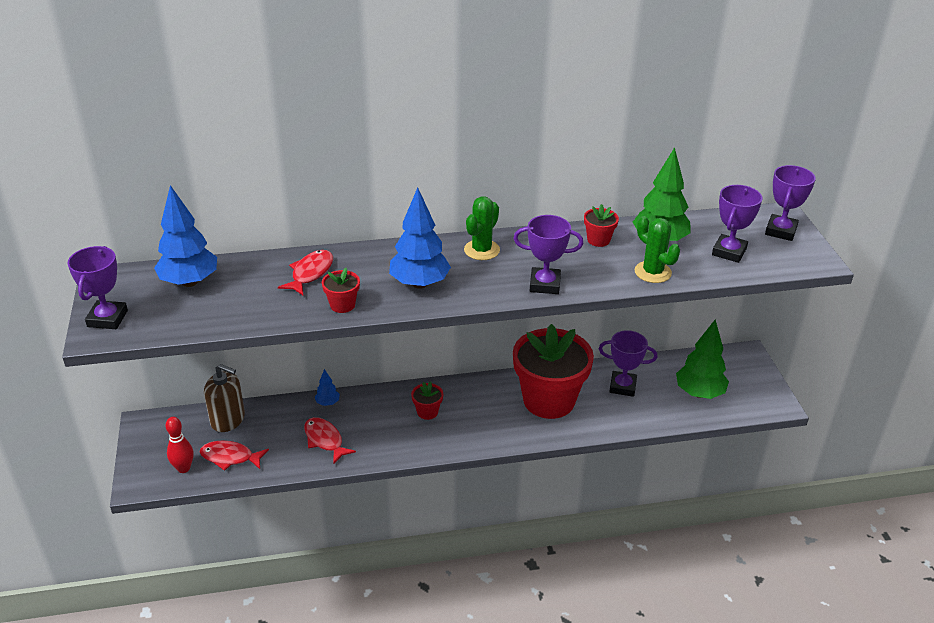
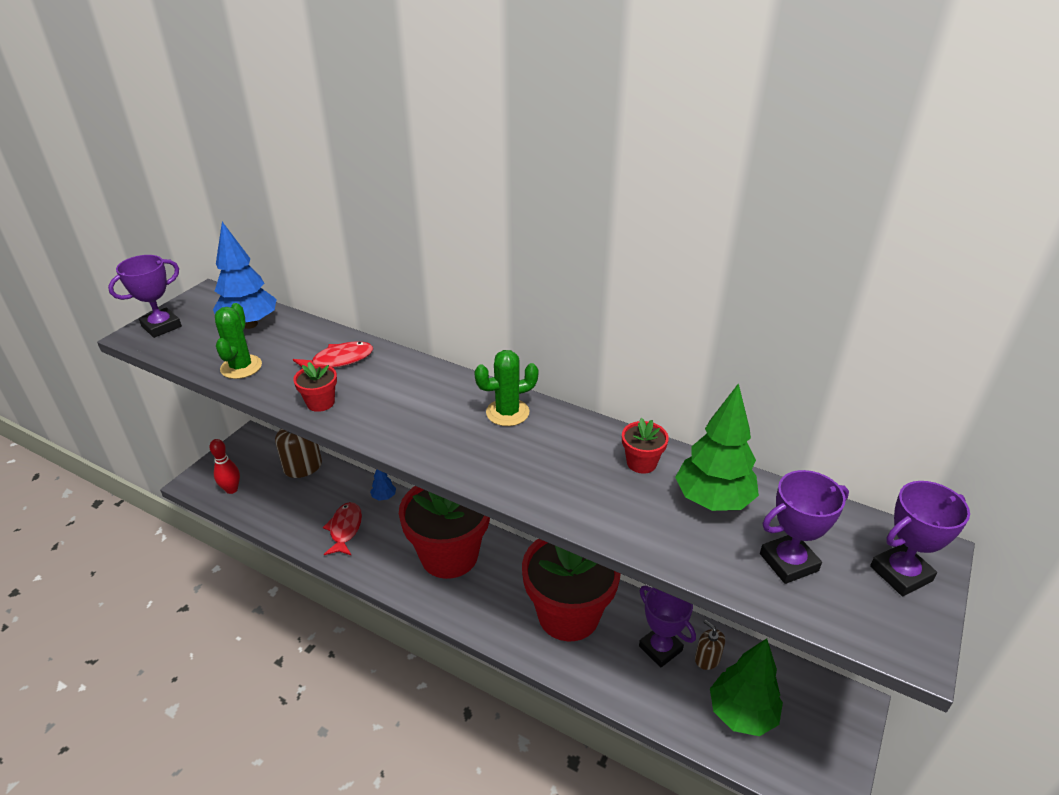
camera: 40 degrees right, 0 degrees up
(230, 457) = (268, 500): red fish -> none
(419, 283) = (407, 417): blue tree -> none
(427, 412) = (449, 555): red flower pot -> red flower pot, size x2.49
(545, 284) = (519, 482): purple trophy -> none
(652, 272) = (656, 534): green cactus -> green cactus (241, 367)
(653, 376) = (707, 659): none -> brown soap dispenser

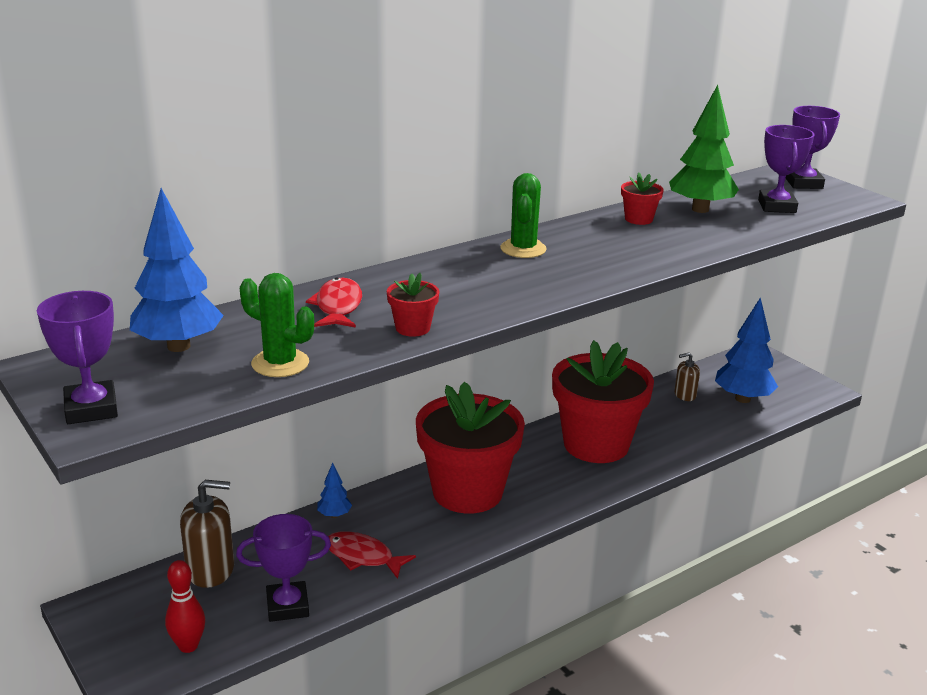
camera: 65 degrees left, 10 degrees down
(660, 648) = (662, 412): purple trophy -> purple trophy (287, 606)
(741, 714) = (743, 399): green tree -> blue tree

